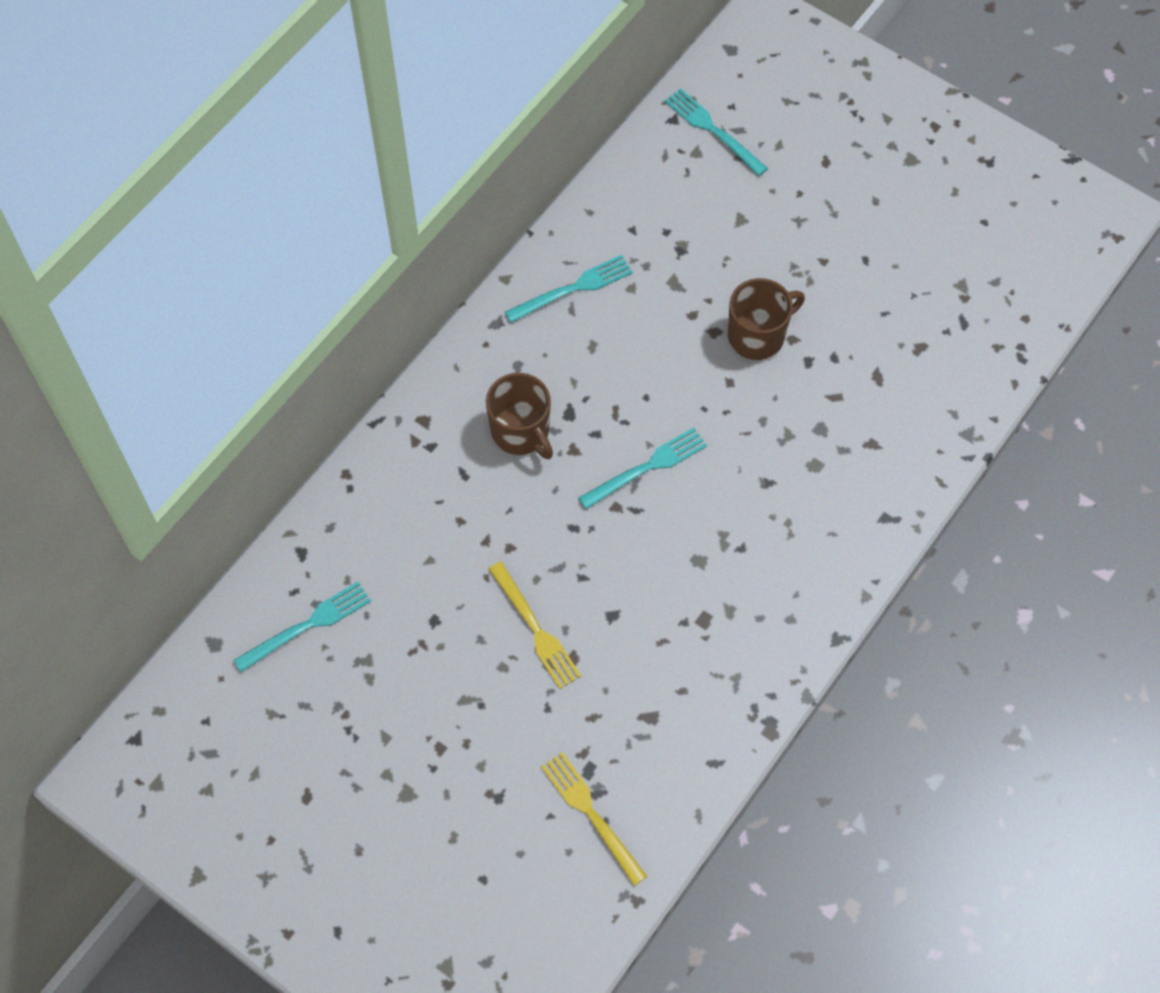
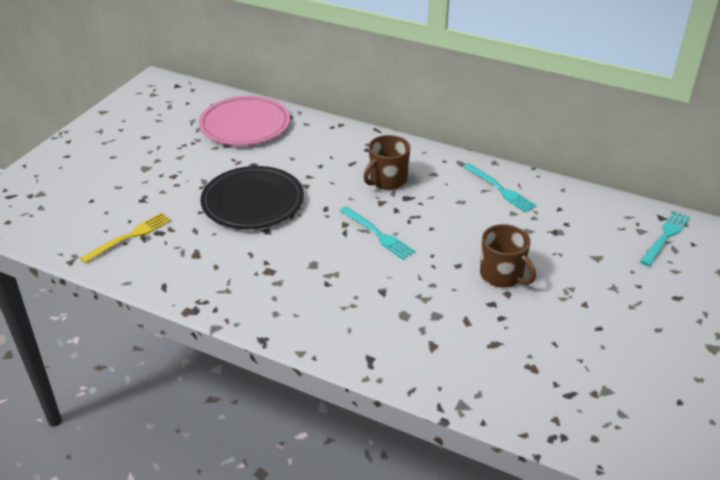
camera: 80 degrees right, 25 degrees down
(307, 625) = (245, 124): turquoise fork -> pink plate
(535, 629) = (252, 201): yellow fork -> black plate

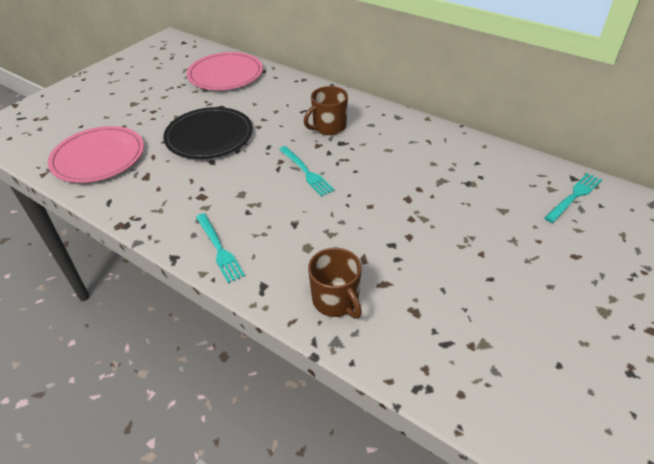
camera: 10 degrees right, 5 degrees up
(130, 236) = (98, 157): yellow fork -> pink plate
(500, 189) = (427, 141): turquoise fork -> turquoise fork (219, 249)
(502, 275) = (408, 219): brown mug -> brown mug (336, 301)

